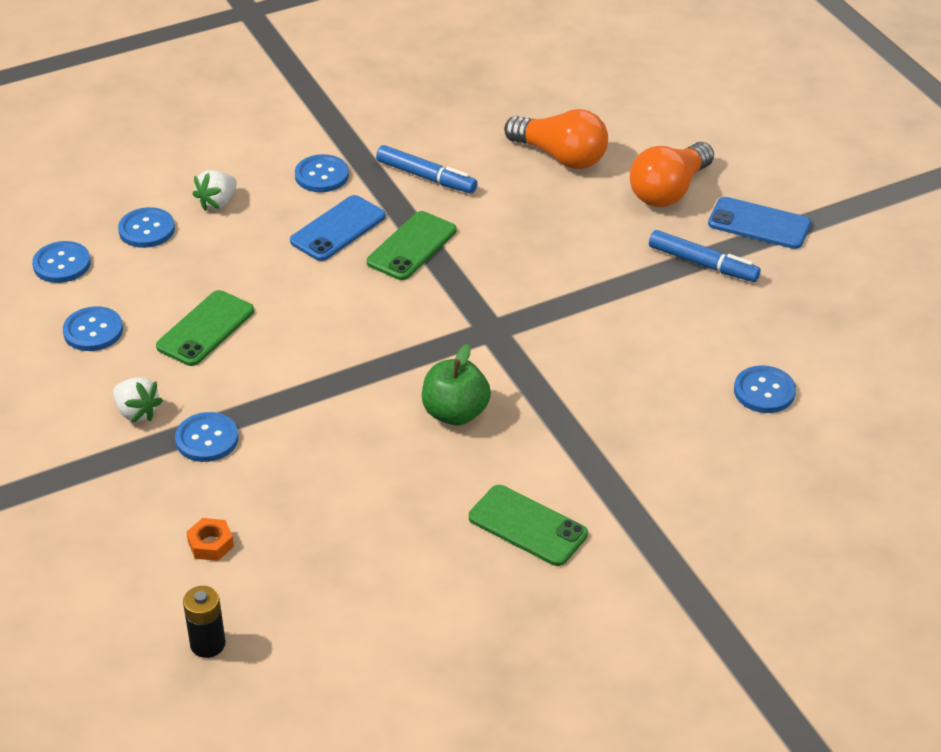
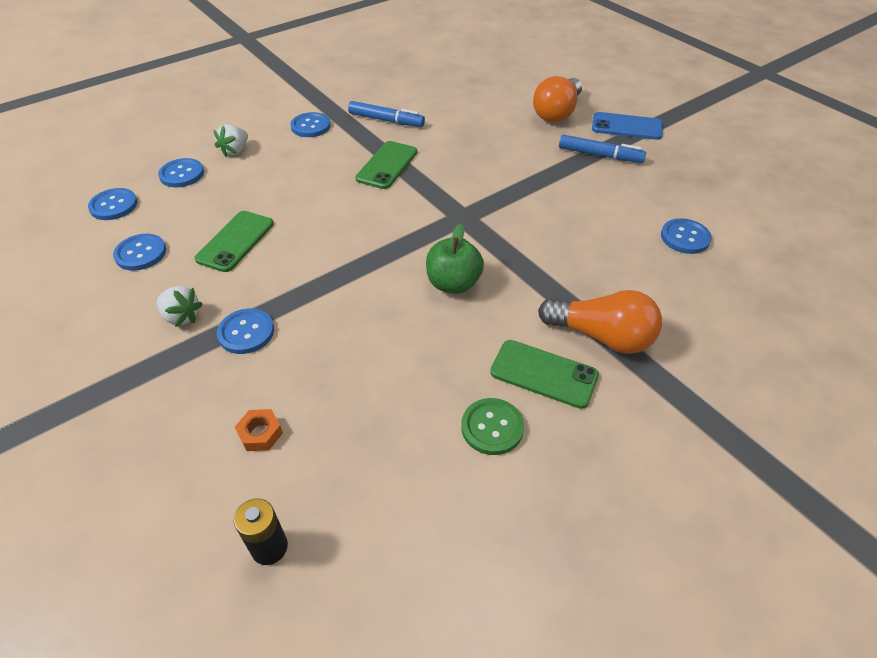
camera: 10 degrees left, 5 degrees up
(338, 229) = (329, 159): blue phone -> none
(453, 571) = (492, 427): none -> green button
(561, 156) = (476, 99): orange light bulb -> orange light bulb (602, 336)

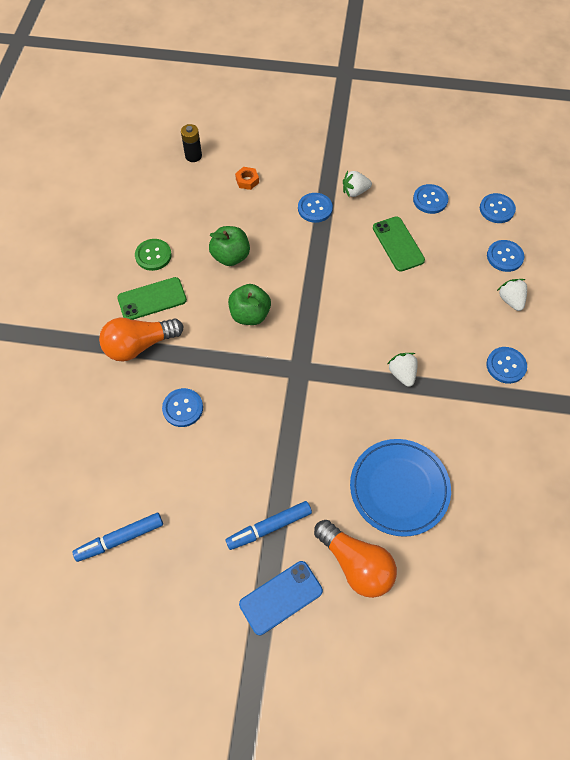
camera: 135 degrees right, 15 degrees up
(386, 120) = (468, 422): blue marker -> blue marker (120, 539)
(387, 165) = (402, 373): green phone -> white strawberry
(402, 353) = (230, 256): none -> green apple
(481, 122) = (399, 488): none -> blue plate
(557, 113) = (356, 564): orange light bulb -> orange light bulb turned 150 degrees clockwise
(685, 237) = (141, 474): blue button -> blue button (183, 408)

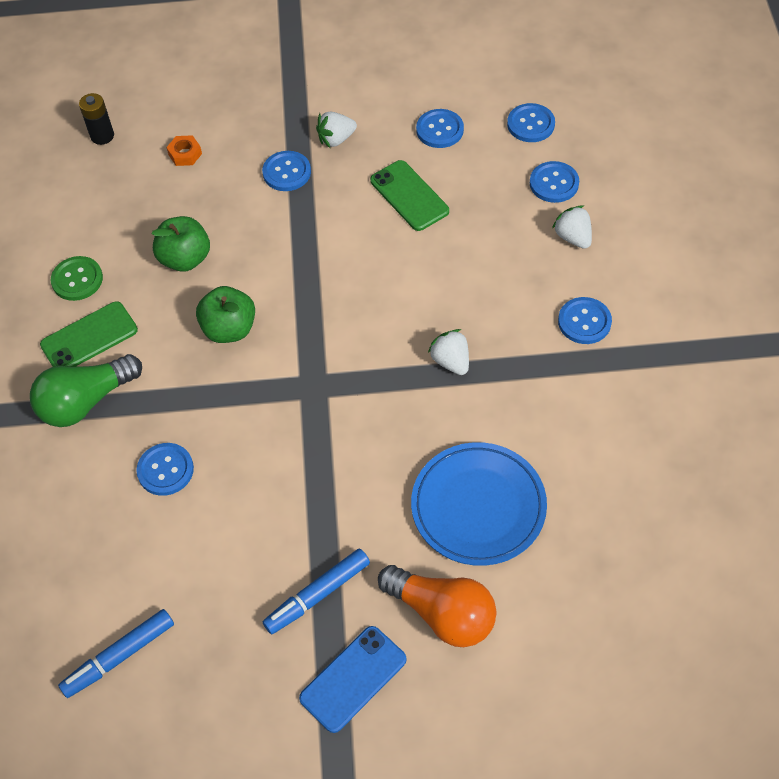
camera: 10 degrees left, 5 degrees down
(139, 345) = (86, 402): orange light bulb -> green light bulb

